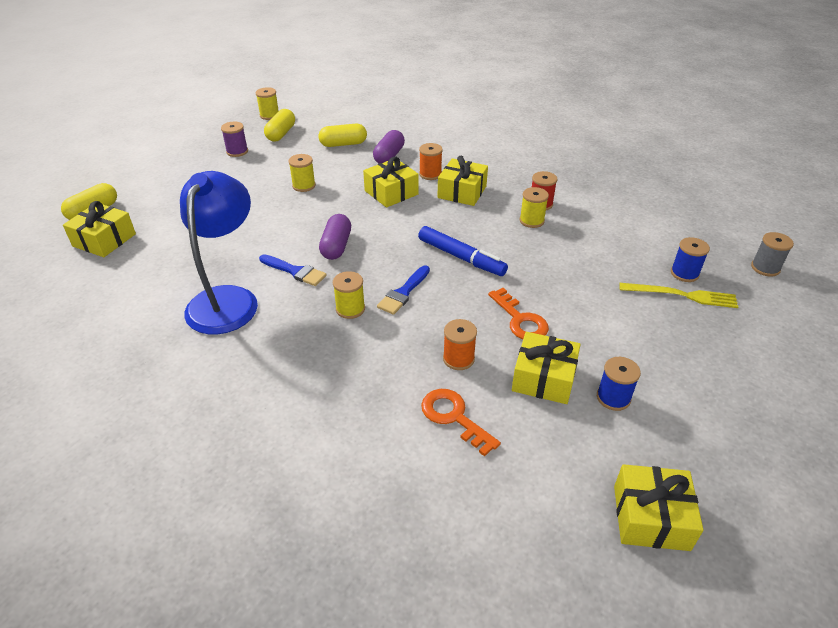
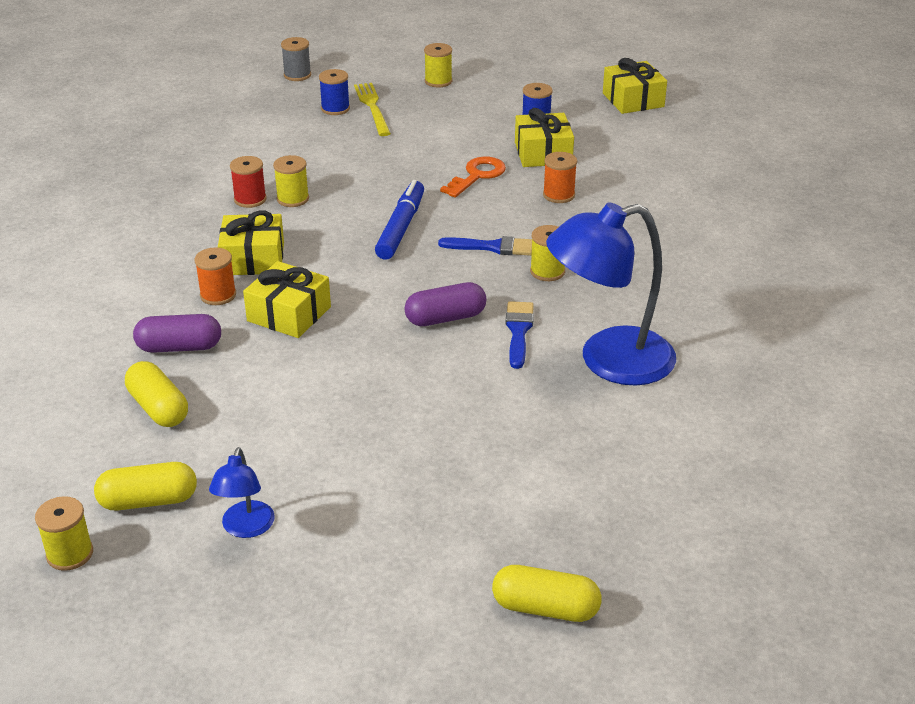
camera: 115 degrees left, 5 degrees down
(104, 240) = (599, 542): yellow gift -> none
(237, 151) = (246, 528): purple spool -> blue lamp
(304, 186) = (318, 400): yellow spool -> yellow spool (438, 81)
(453, 417) = (626, 183): orange key -> none

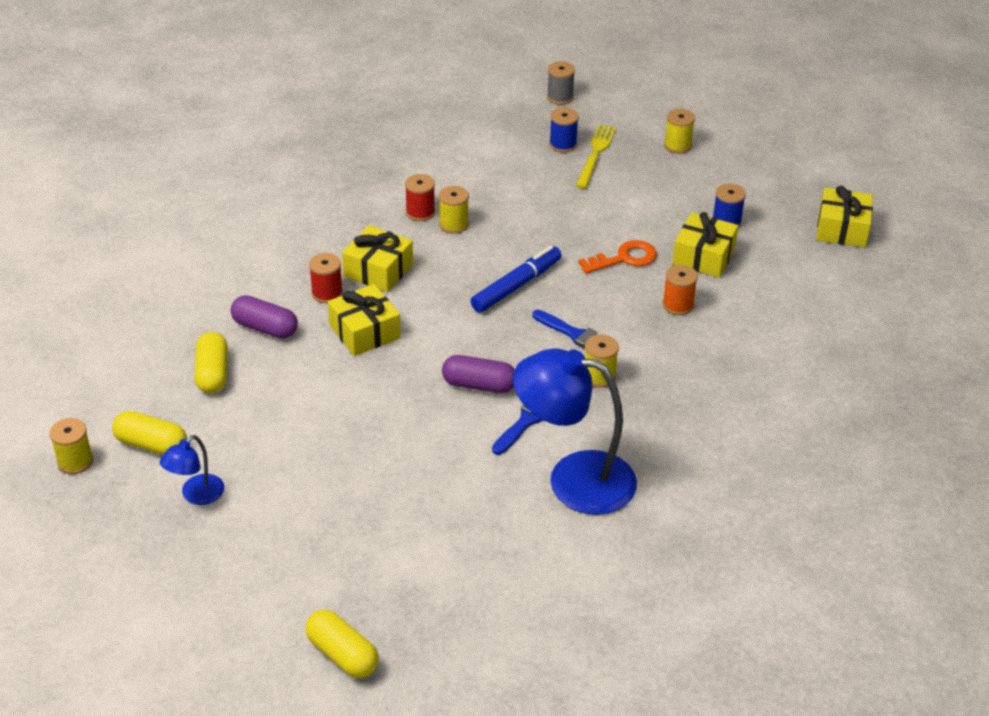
camera: 30 degrees right, 5 degrees up
(218, 295) = (327, 293): orange spool -> red spool

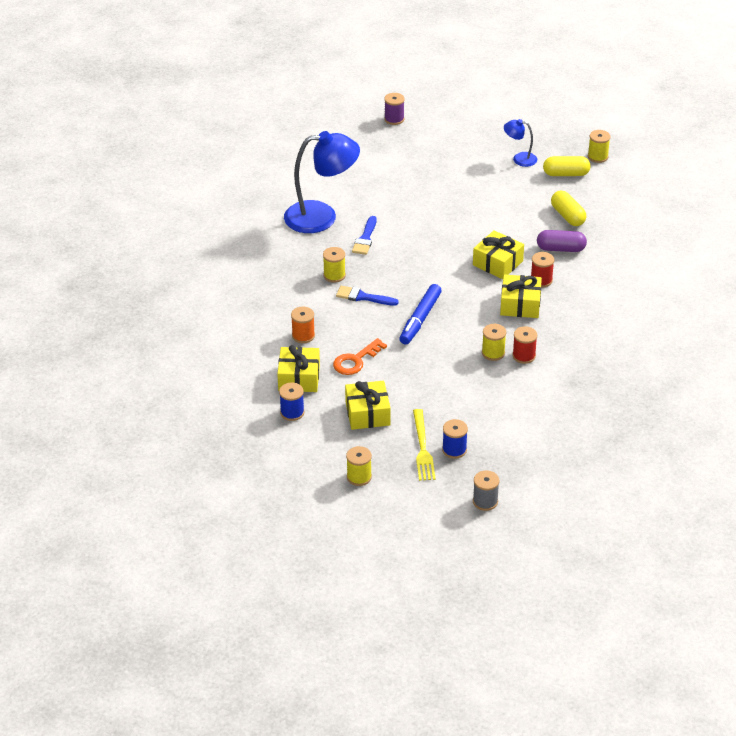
camera: 160 degrees right, 0 degrees up
(196, 495) = (519, 159): blue lamp -> blue lamp turned 90 degrees counterclockwise
(342, 654) = (394, 119): yellow capsule -> purple spool
(479, 385) = (405, 251): purple capsule -> none
(842, 229) = (200, 432): yellow gift -> yellow gift (367, 413)

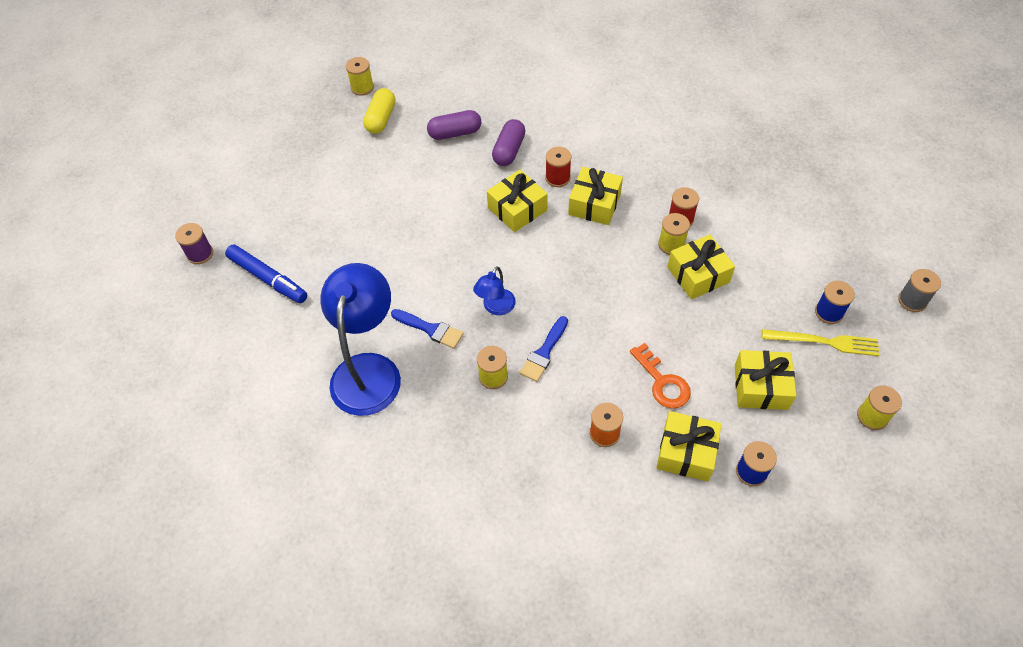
camera: 75 degrees left, 15 degrees up
(420, 319) = (599, 301): blue marker -> blue marker (268, 278)
(466, 371) = (698, 275): none -> yellow gift
(519, 159) = (336, 151): blue lamp -> blue lamp (496, 307)
(568, 216) = (455, 133): yellow capsule -> purple capsule

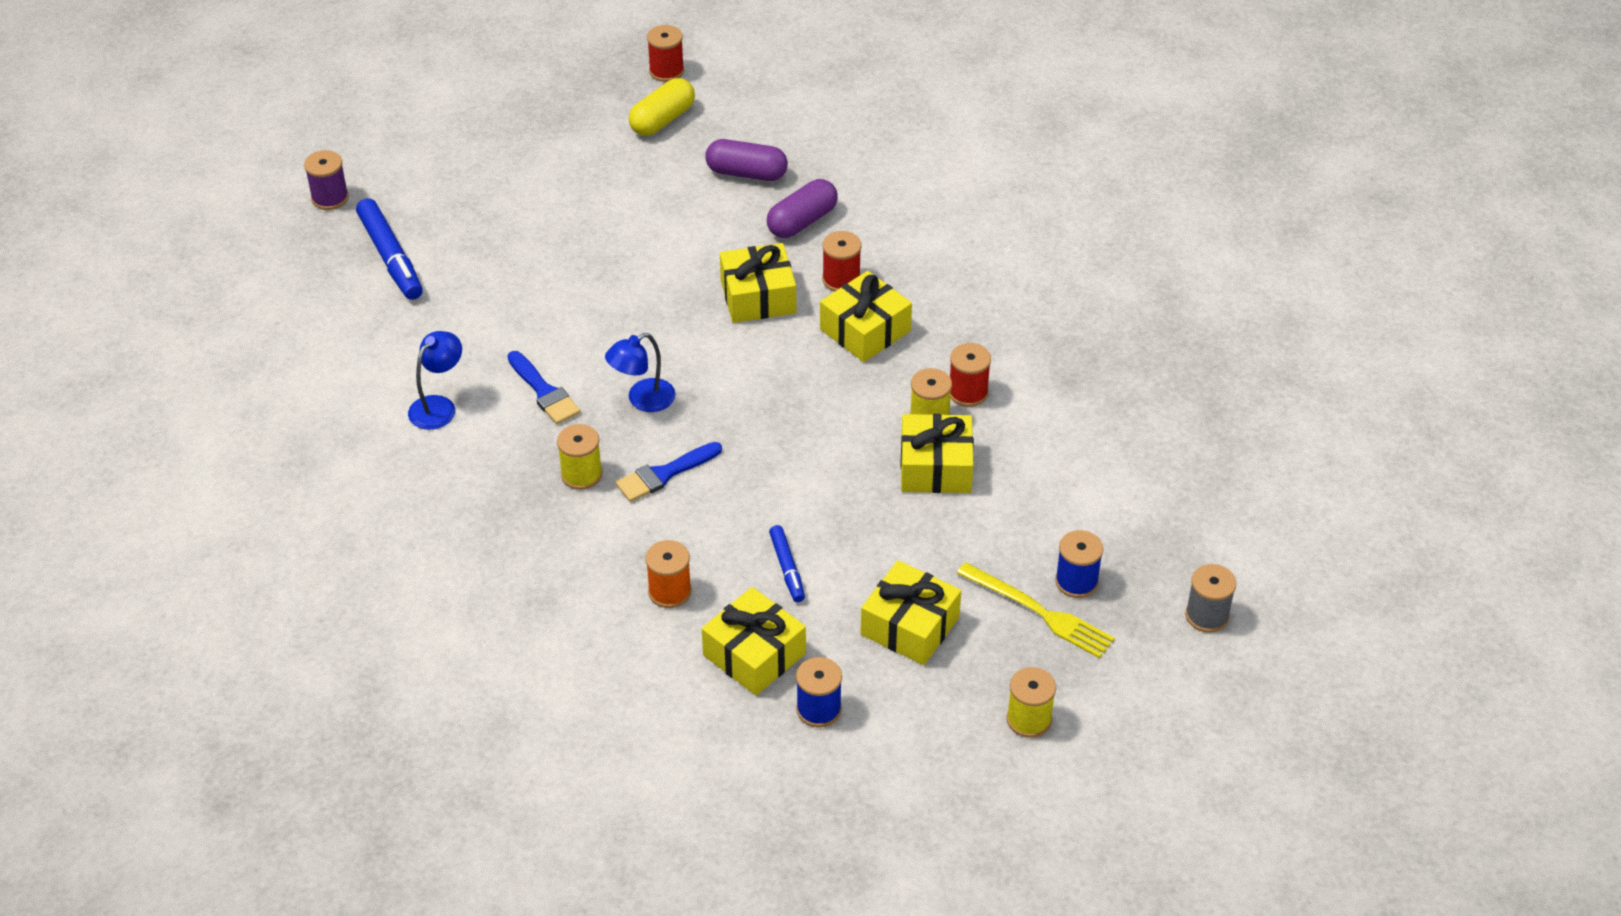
camera: 25 degrees right, 10 degrees down
(362, 87) = (666, 71): yellow spool -> red spool
(368, 370) = (438, 406): blue lamp -> blue lamp, size x0.48
(663, 382) = (787, 568): orange key -> blue marker

